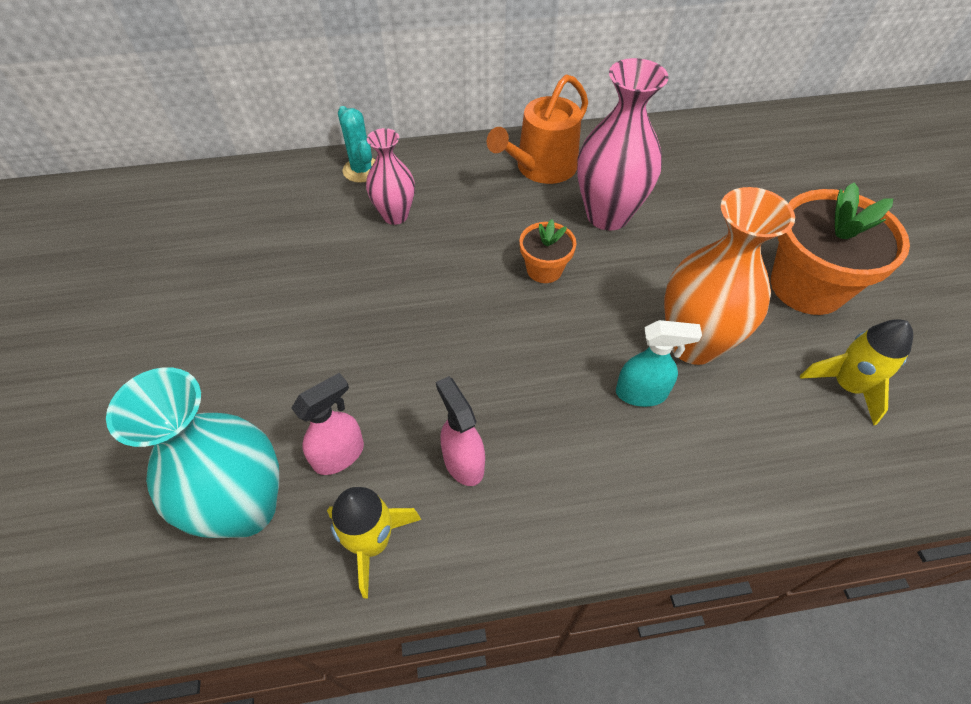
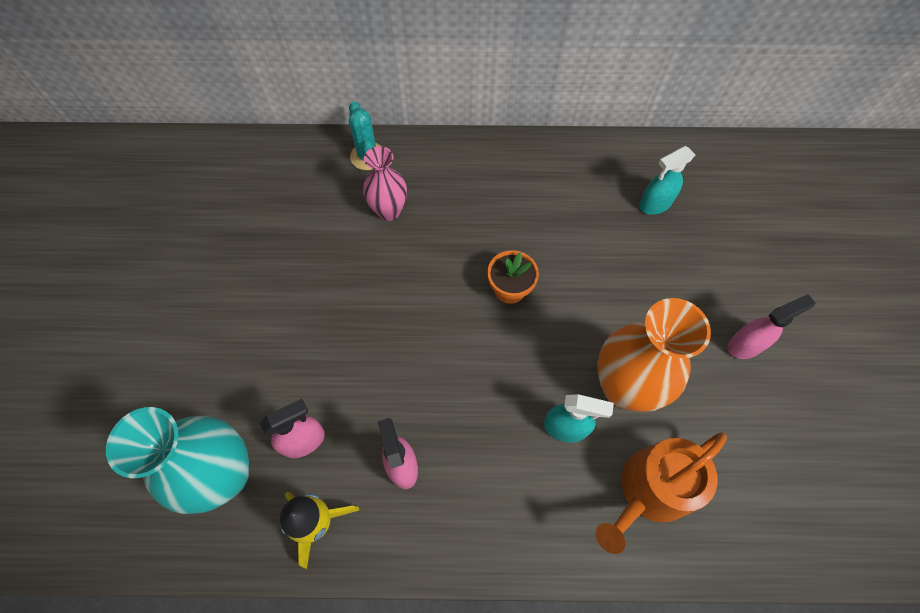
camera: 10 degrees right, 10 degrees up
(541, 168) = (531, 177): orange watering can -> orange watering can (649, 491)
(607, 215) = (580, 239): pink vase -> none
(674, 176) = (654, 204): none -> turquoise spray bottle
(807, 286) = (745, 345): orange flower pot -> pink spray bottle
(847, 386) = (750, 452): yellow rocket -> none

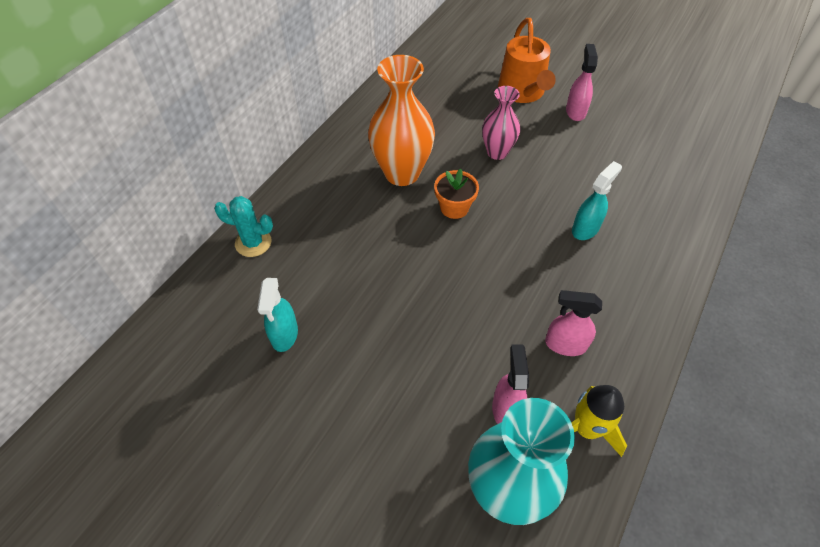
camera: 60 degrees left, 10 degrees down
(389, 211) = (323, 252): pink vase -> pink vase (497, 152)
(624, 387) = (572, 183): orange vase -> orange vase (402, 173)
(649, 491) = (652, 207): orange watering can -> orange watering can (522, 92)
(654, 204) = (441, 99): turquoise spray bottle -> turquoise spray bottle (284, 335)

